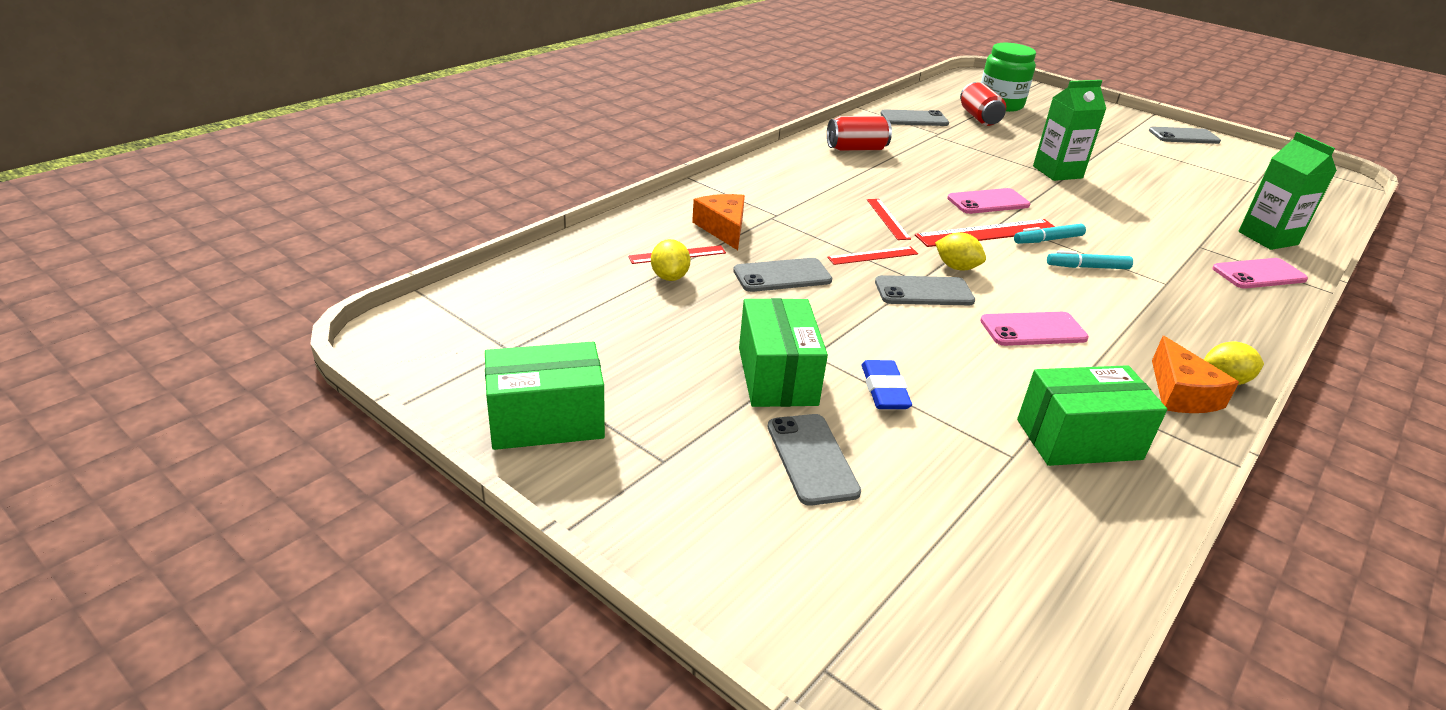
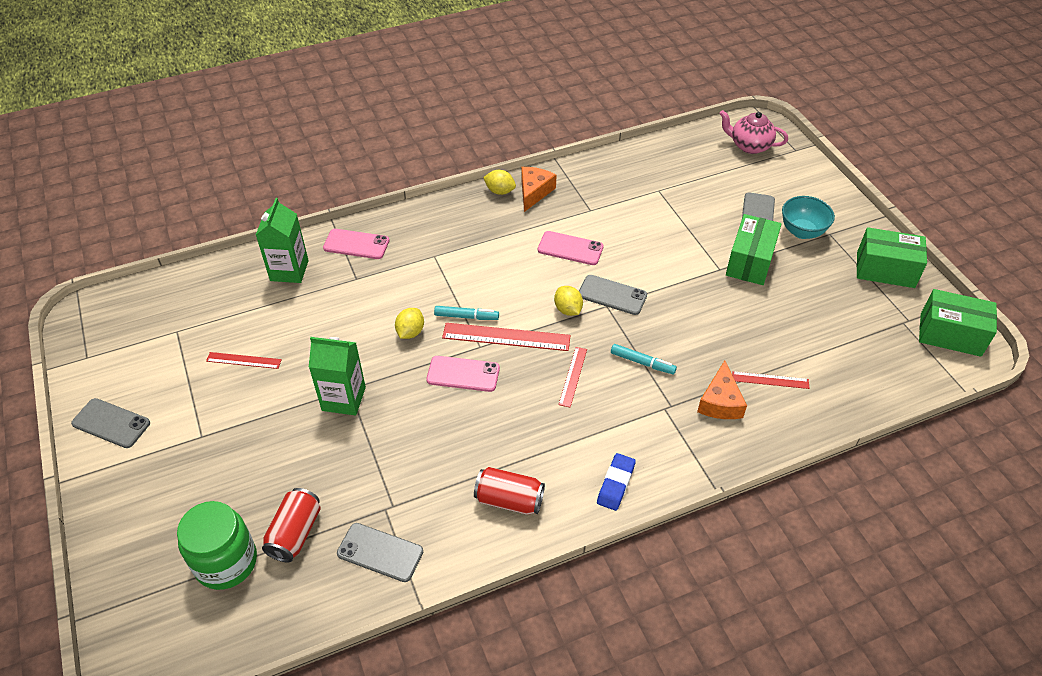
camera: 150 degrees left, 15 degrees up
(669, 277) = (784, 357): yellow lemon -> yellow lemon (410, 332)
(716, 450) = (802, 232): none -> turquoise bowl
(782, 276) = (702, 336): grey phone -> none
(873, 256) = (620, 338): red ruler -> red ruler (244, 360)
(884, 390) = (695, 237): blue eraser -> blue eraser (615, 484)
(938, 638) = (749, 146): none -> pink teapot
(1079, 439) = (618, 188): green box -> green box (950, 334)
(1087, 267) = (471, 283): turquoise marker -> turquoise marker (642, 362)

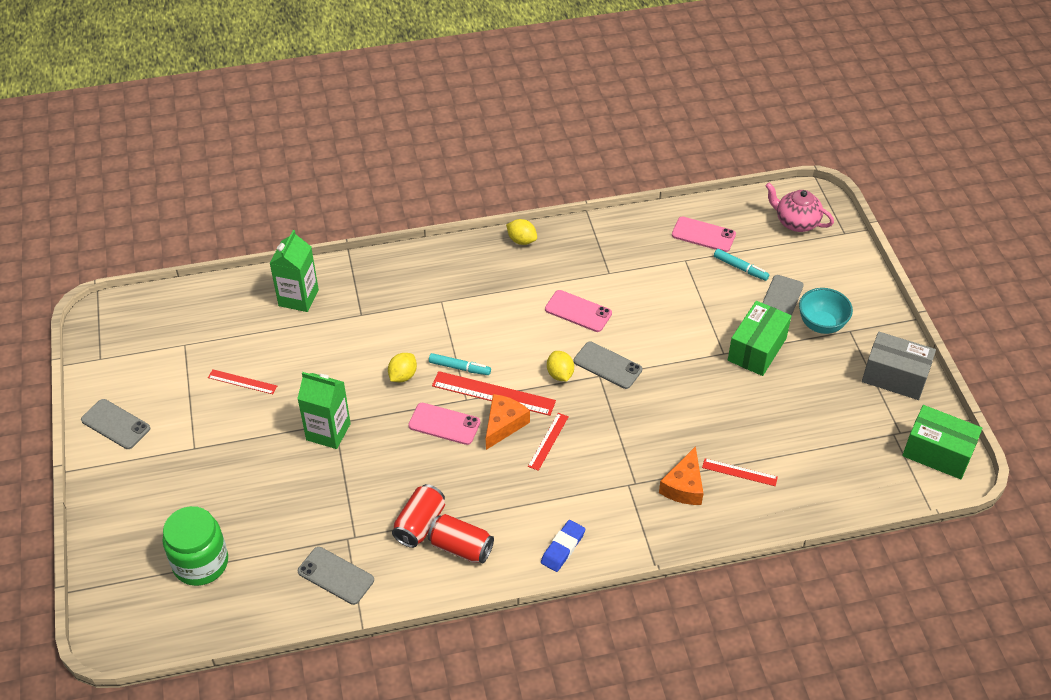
camera: 10 degrees right, 0 degrees up
(295, 533) = (264, 547): red can -> red can (420, 524)
(356, 244) = (367, 279): pink phone -> pink phone (703, 235)
(534, 192) = (556, 246): orange cheese -> orange cheese (503, 424)
(642, 362) = (619, 437): turquoise marker -> turquoise marker (740, 268)
(885, 270) = (894, 377): green box -> grey box

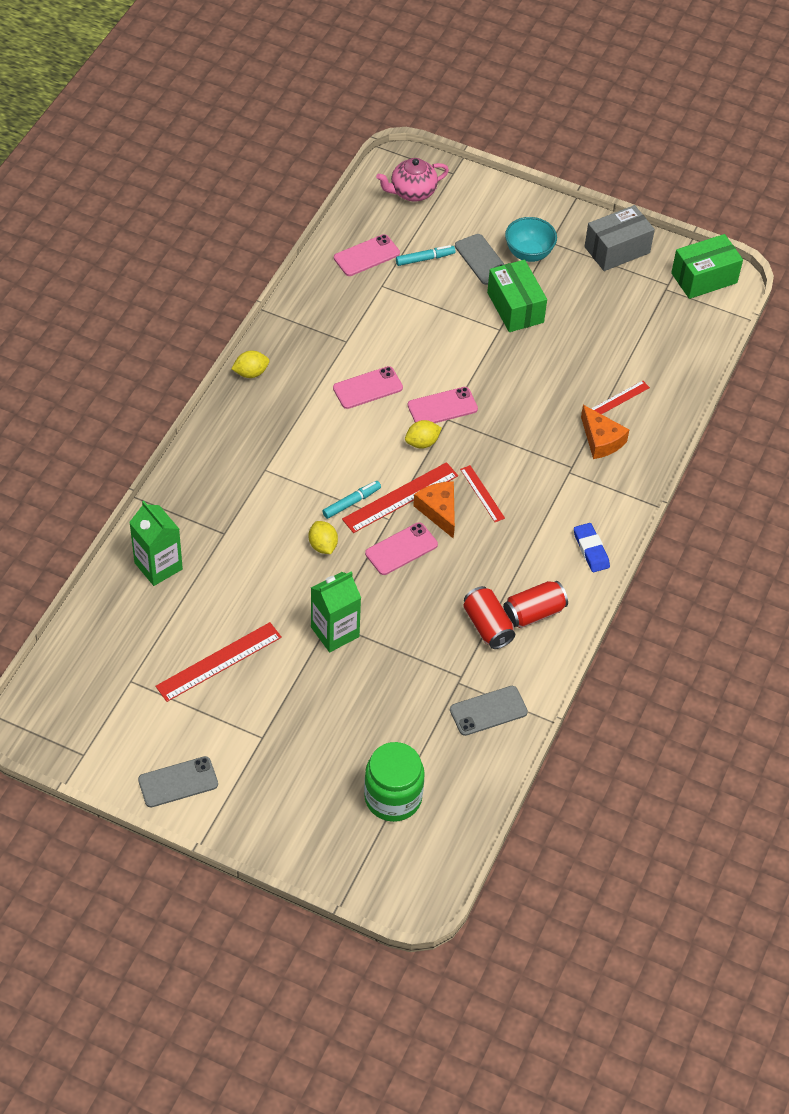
camera: 55 degrees left, 5 degrees up
(242, 382) = (219, 661): red ruler -> red ruler, size x1.74
(560, 374) = (422, 442): yellow lemon -> yellow lemon turned 45 degrees counterclockwise
(607, 365) = (442, 407): grey phone -> pink phone

